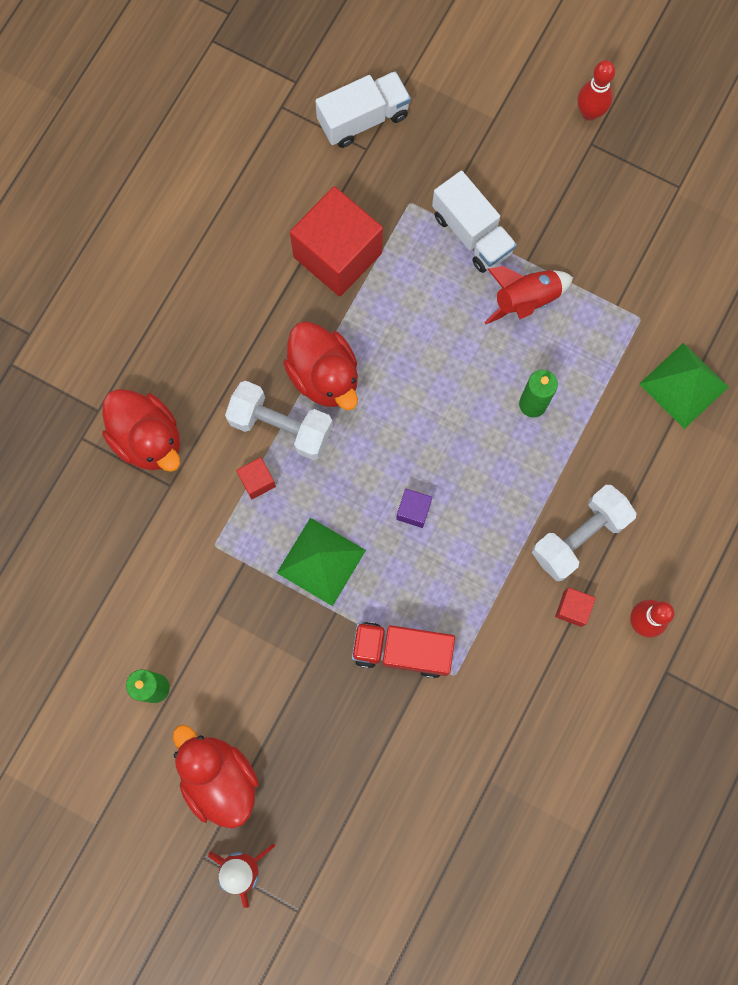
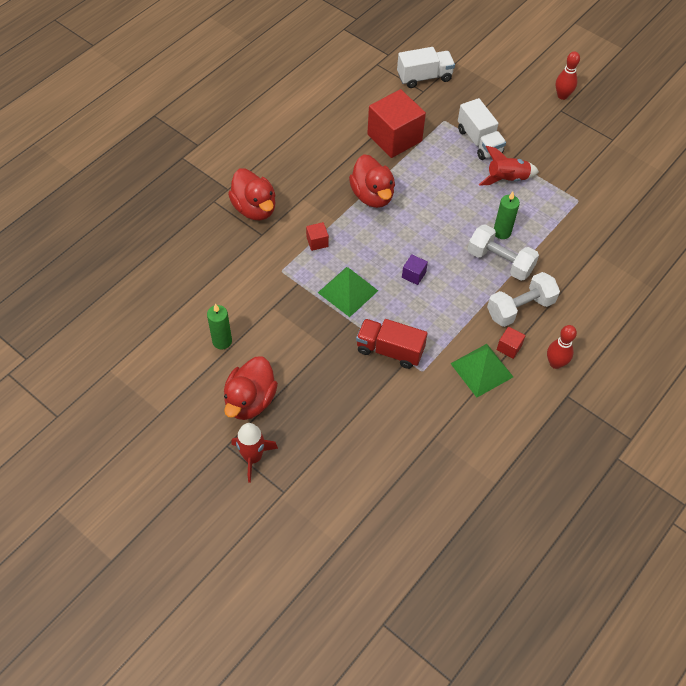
camera: 10 degrees right, 20 degrees down
(219, 778) = (250, 400): red duck -> red duck turned 135 degrees counterclockwise
(281, 426) = (339, 216): white dumbbell -> white dumbbell (500, 262)
(683, 385) = (601, 239): green pyramid -> green pyramid (481, 370)

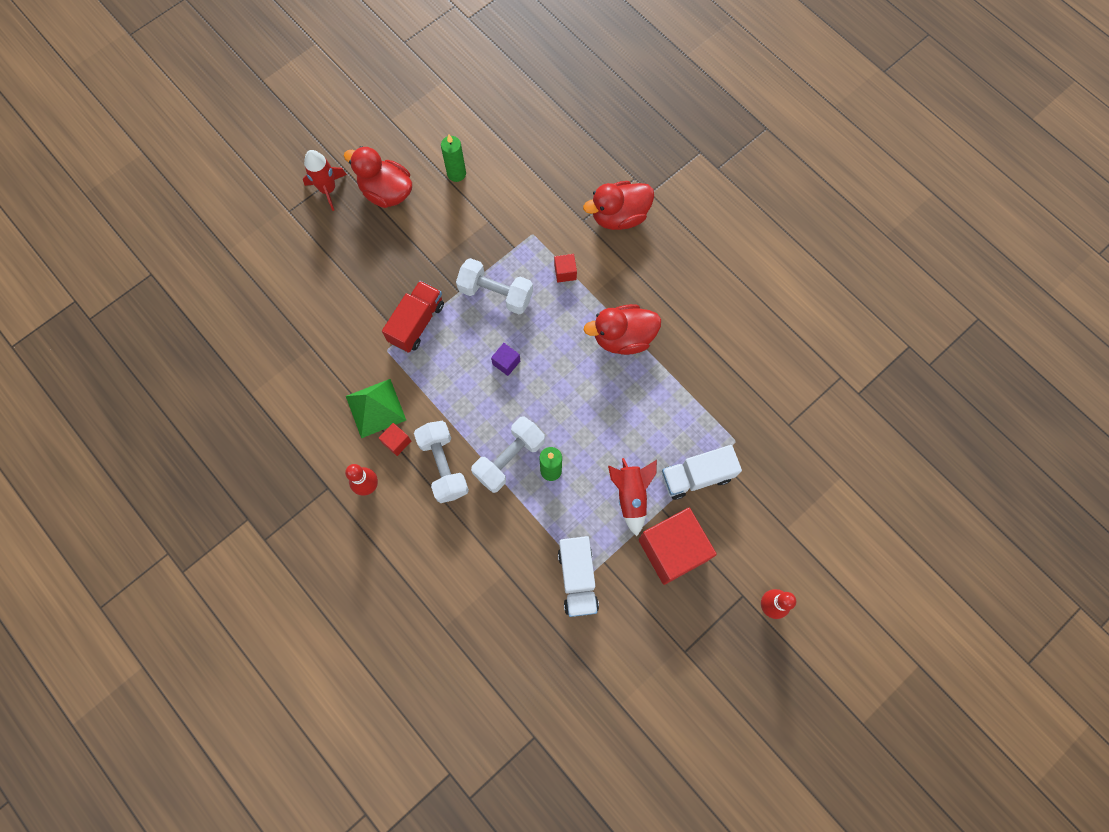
camera: 100 degrees right, 15 degrees up
(348, 291) = (496, 294): green pyramid -> white dumbbell
(394, 138) = (710, 376): red cube -> red cube (672, 550)
(424, 77) = (813, 431): white truck -> white truck (577, 579)

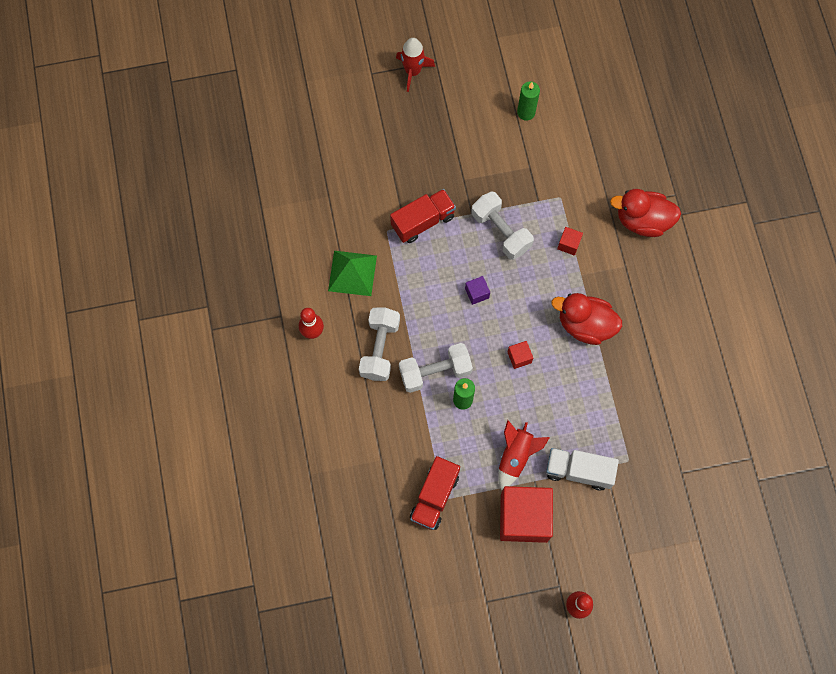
camera: 30 degrees right, 0 degrees up
(386, 192) = (459, 98): red duck -> none
(397, 442) = (354, 309): red cube -> red cube (519, 357)
(577, 579) = (434, 497): white truck -> red truck

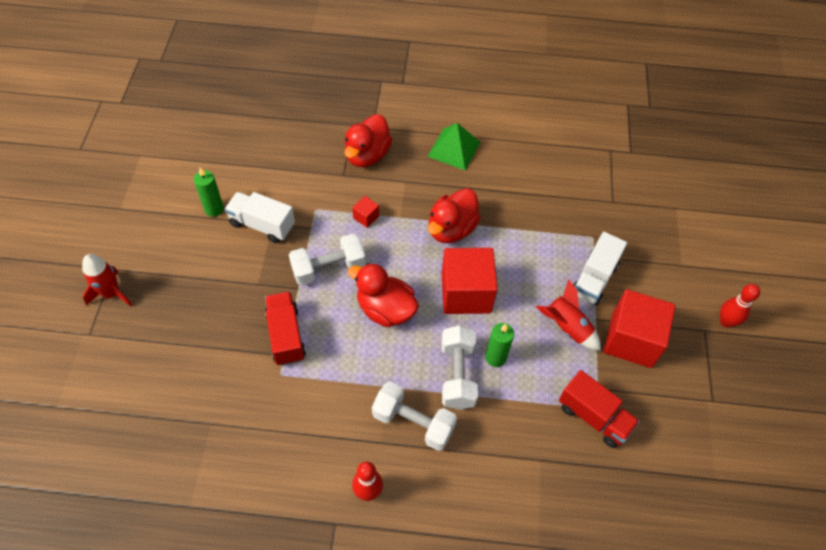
camera: 75 degrees left, 15 degrees down
(352, 273) = (314, 425): green pyramid -> green pyramid (454, 149)
(477, 293) = (385, 309): purple cube -> red duck
(519, 357) = (466, 293): red cube -> red cube, size x2.38
(525, 159) = (262, 225): none -> white truck

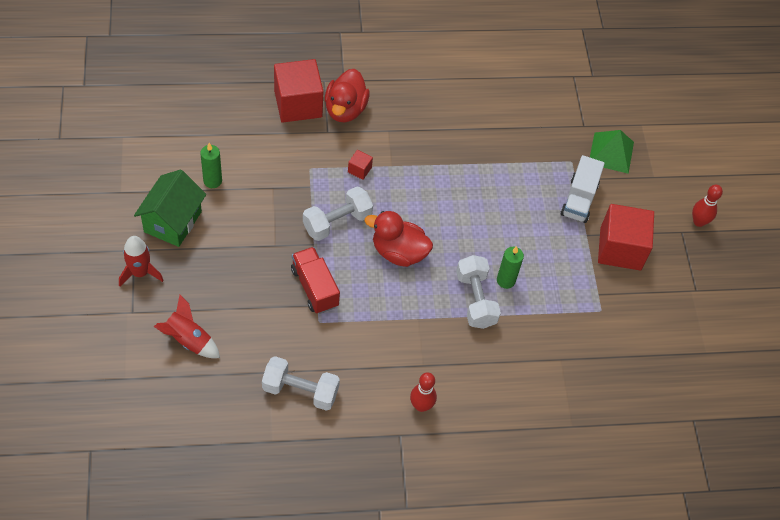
camera: 15 degrees left, 0 degrees up
(161, 245) = (173, 222): none -> green house
(262, 225) = (263, 190): white truck -> none
(413, 422) = (446, 345): white dumbbell -> white dumbbell (300, 390)
(451, 229) = (441, 171): red duck -> none
(454, 149) = (426, 93): green pyramid -> green pyramid (611, 152)
(466, 293) = (467, 228): red cube -> red cube (298, 104)
(567, 327) = (563, 246): red rocket -> red rocket (188, 340)
(593, 417) = (599, 318): red truck -> none

